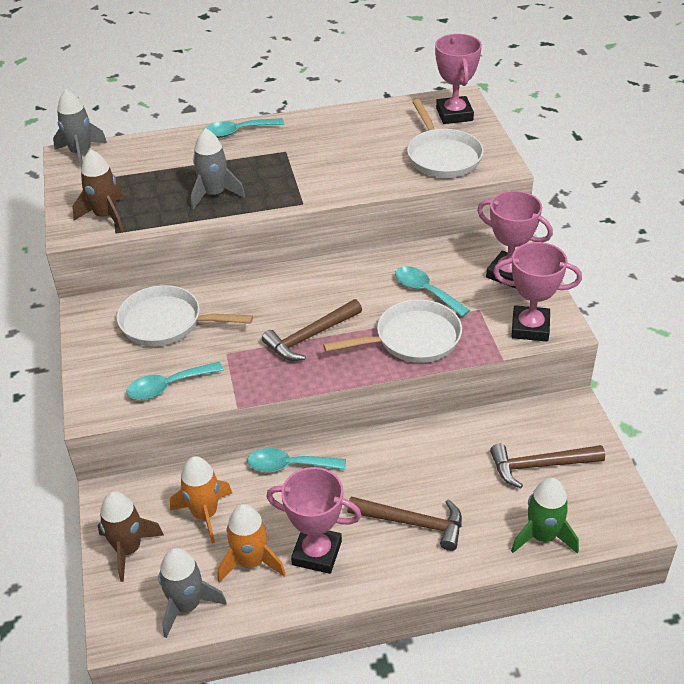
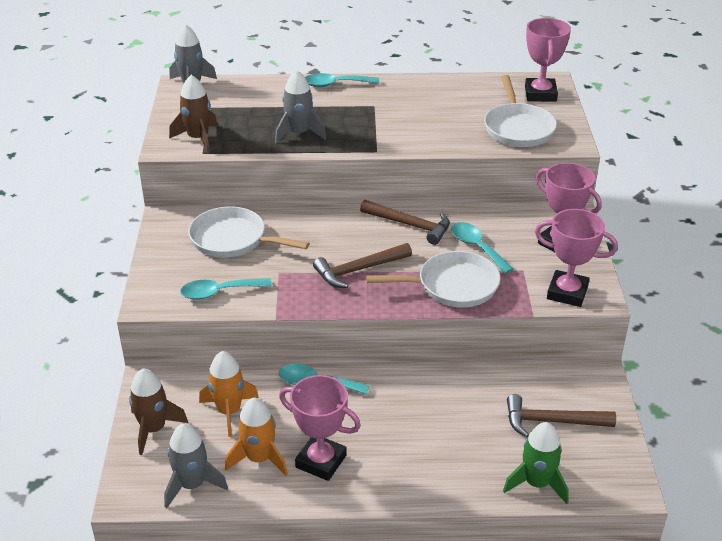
camera: 10 degrees right, 5 degrees down
(413, 523) = (416, 451): brown hammer -> brown hammer (410, 225)

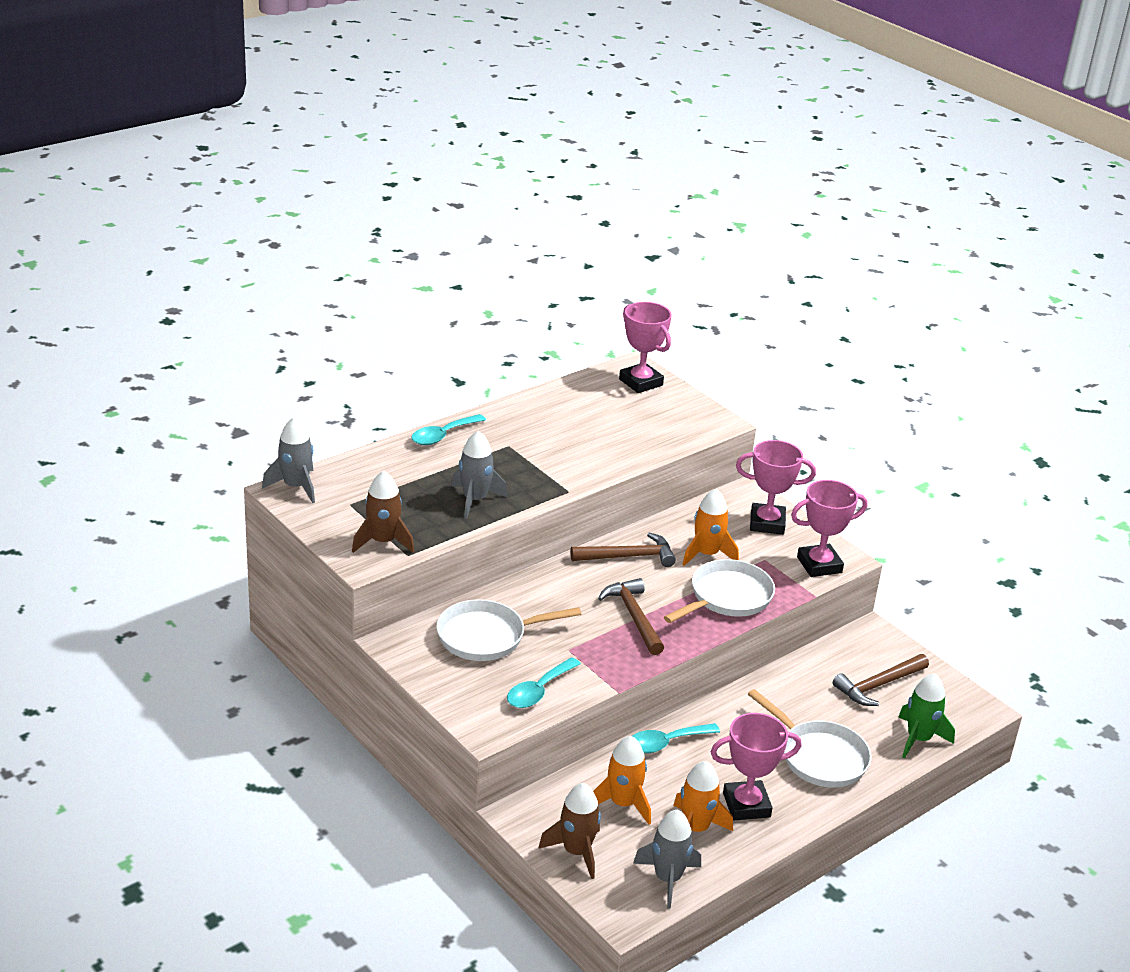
camera: 40 degrees left, 5 degrees down
(358, 270) = (634, 617): brown hammer -> brown hammer turned 135 degrees clockwise
(477, 247) = (707, 554): turquoise spoon -> orange rocket
(518, 128) = (661, 424): white pan -> white pan (819, 757)

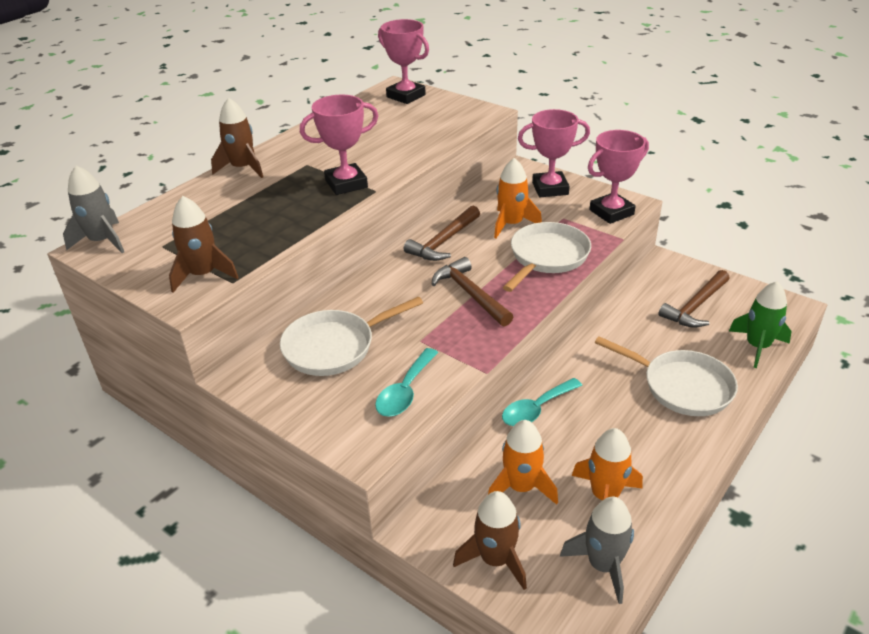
camera: 10 degrees left, 5 degrees up
(443, 435) = (242, 168): turquoise spoon -> brown rocket
(475, 500) = (288, 216): grey rocket -> none
(628, 557) = (443, 241): brown hammer -> brown hammer turned 150 degrees clockwise
(746, 805) = (641, 455): pink trophy -> pink trophy (346, 184)

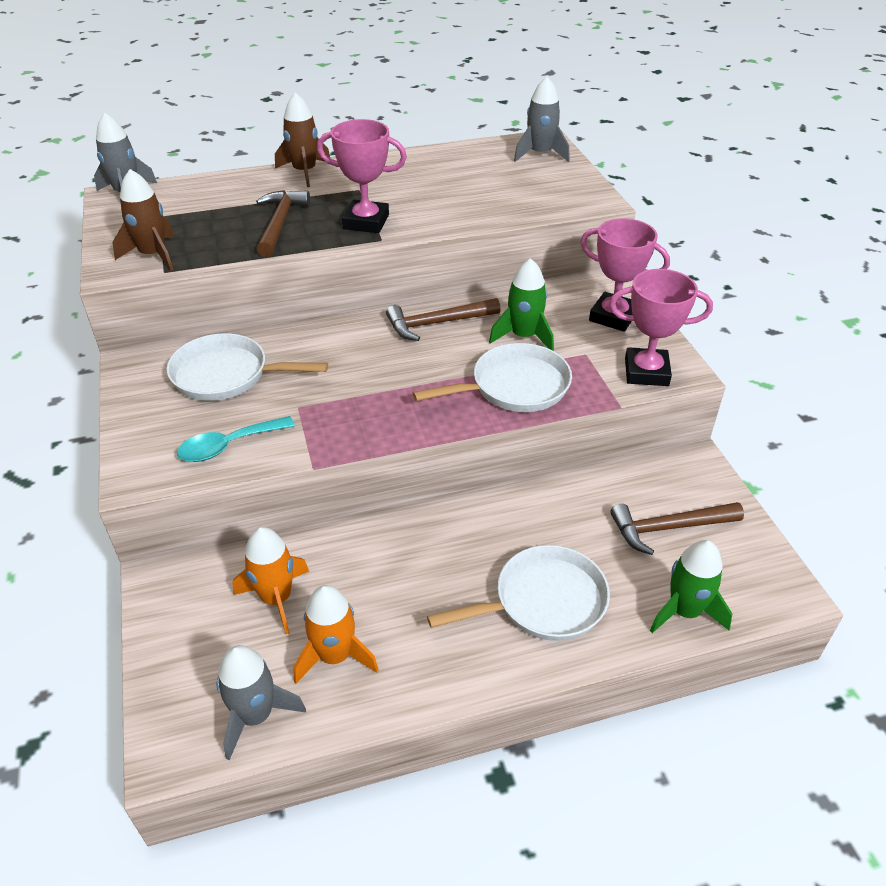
camera: 35 degrees right, 5 degrees up
(406, 96) = (540, 154): pink trophy -> grey rocket
(470, 294) = (395, 386): brown hammer -> brown hammer (280, 223)
(495, 559) = (181, 645): brown rocket -> none
(511, 224) = (523, 336): orange rocket -> green rocket
(536, 409) = (376, 536): turquoise spoon -> none
(682, 386) = (543, 601): white pan -> white pan turned 90 degrees counterclockwise

